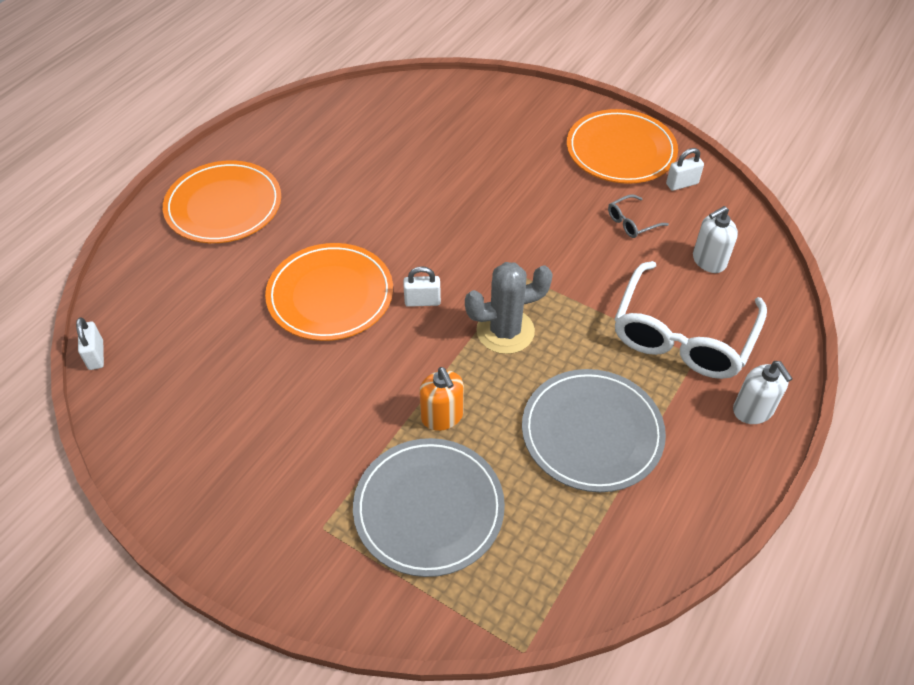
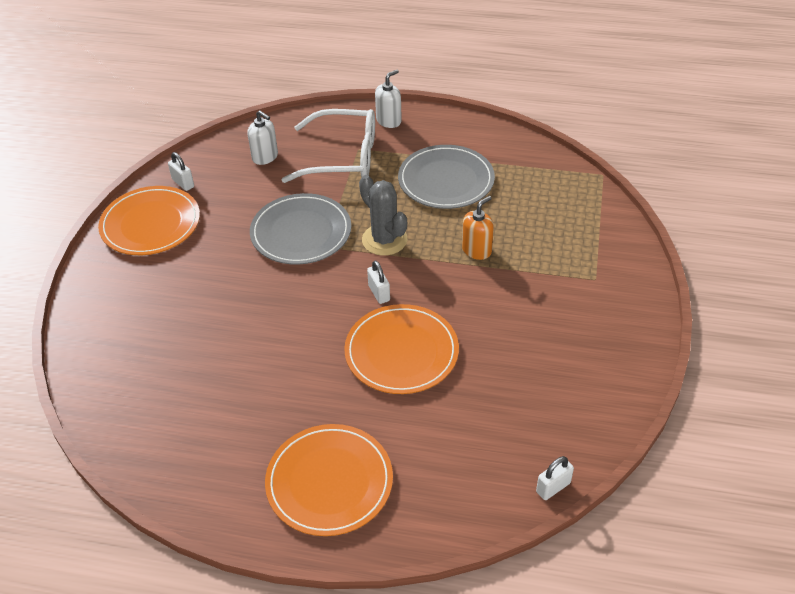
camera: 110 degrees left, 5 degrees down
(429, 508) = (547, 235): grey plate -> grey plate (301, 232)
(631, 222) = (239, 201): grey glasses -> none

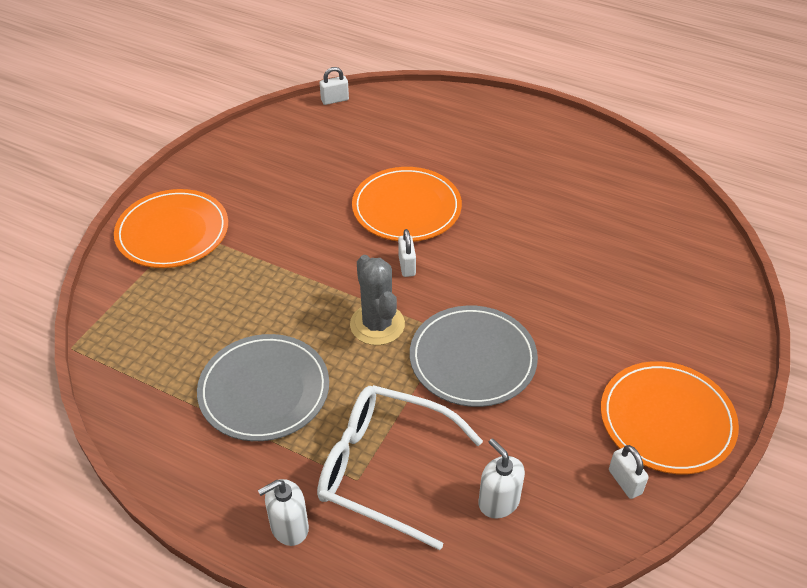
camera: 165 degrees left, 0 degrees up
(329, 482) = (498, 134): orange plate -> orange plate (172, 232)
(476, 250) = (282, 288): orange soap dispenser -> none

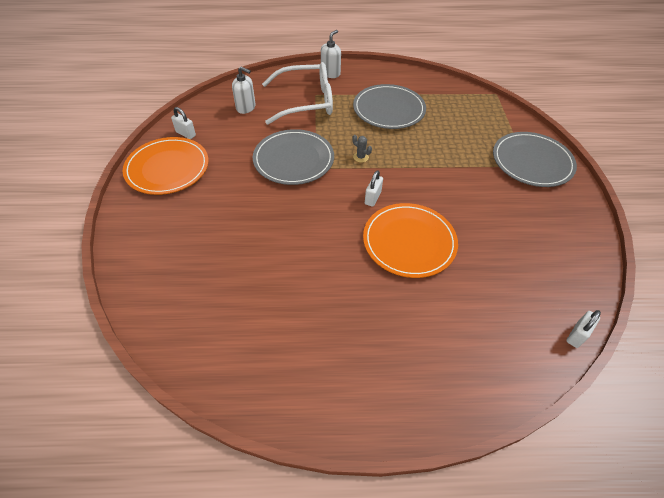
camera: 150 degrees right, 5 degrees up
(172, 232) = (532, 162): orange plate -> grey plate
(377, 324) = (360, 157): grey cactus -> grey cactus, size x0.44
(407, 265) = (372, 198): white padlock -> white padlock turned 60 degrees clockwise

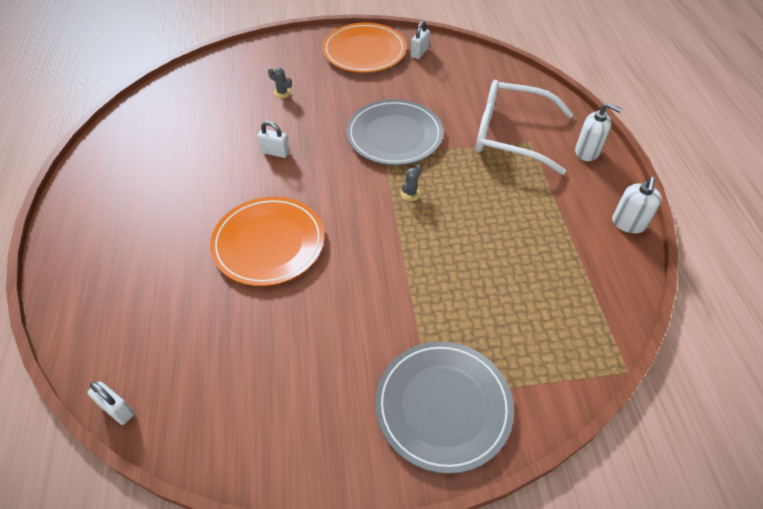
camera: 85 degrees right, 0 degrees up
(211, 231) = (282, 93): none -> grey cactus
(246, 107) = (479, 86): white soap dispenser -> white soap dispenser (628, 223)
(306, 101) = (510, 134): white glasses -> white glasses turned 120 degrees clockwise
(372, 198) = (338, 208): white padlock -> white padlock (275, 152)
(389, 109) = (523, 219): grey plate -> none

